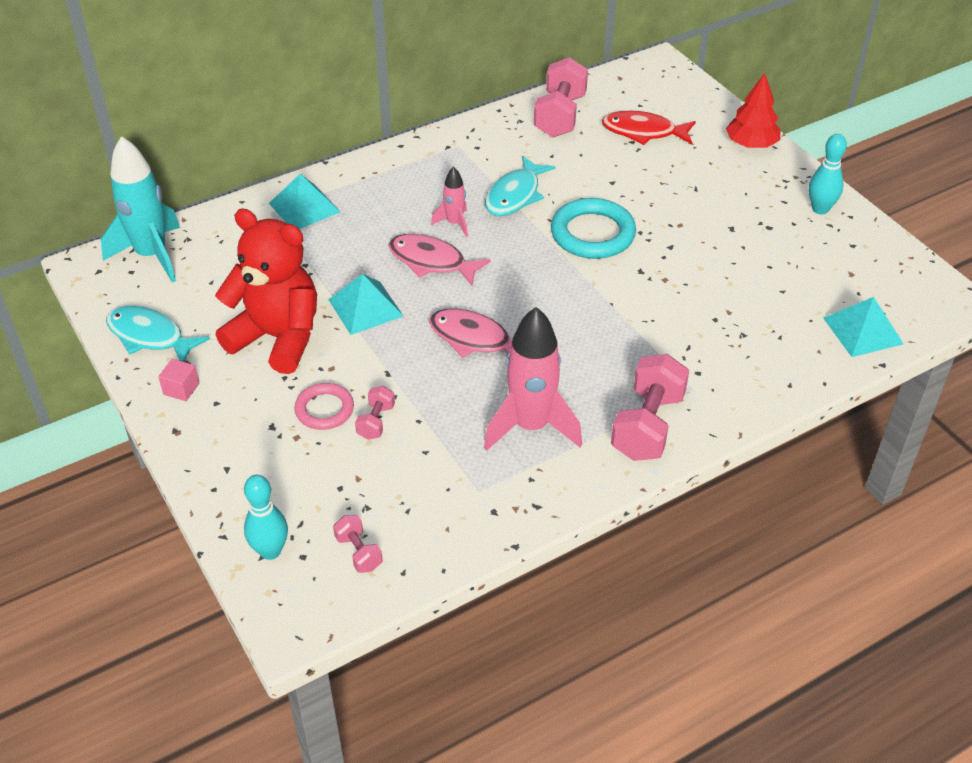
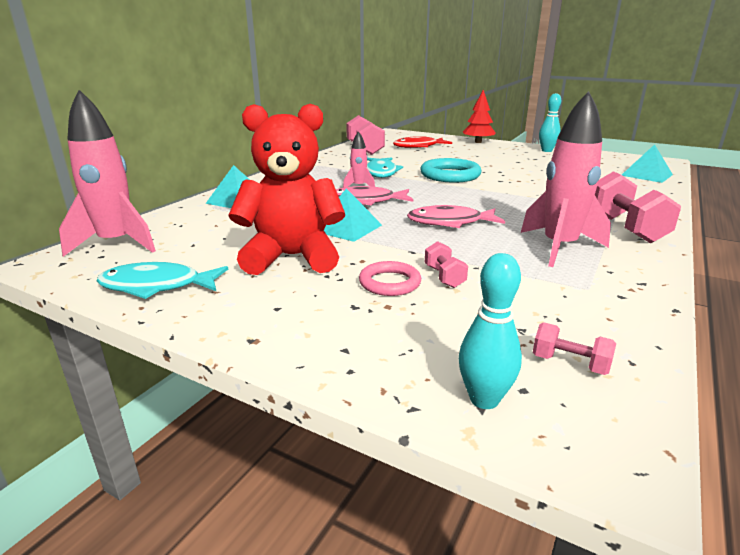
camera: 30 degrees left, 20 degrees down
(152, 255) = (117, 244): turquoise rocket -> pink rocket
(181, 389) = (227, 309): pink cube -> none

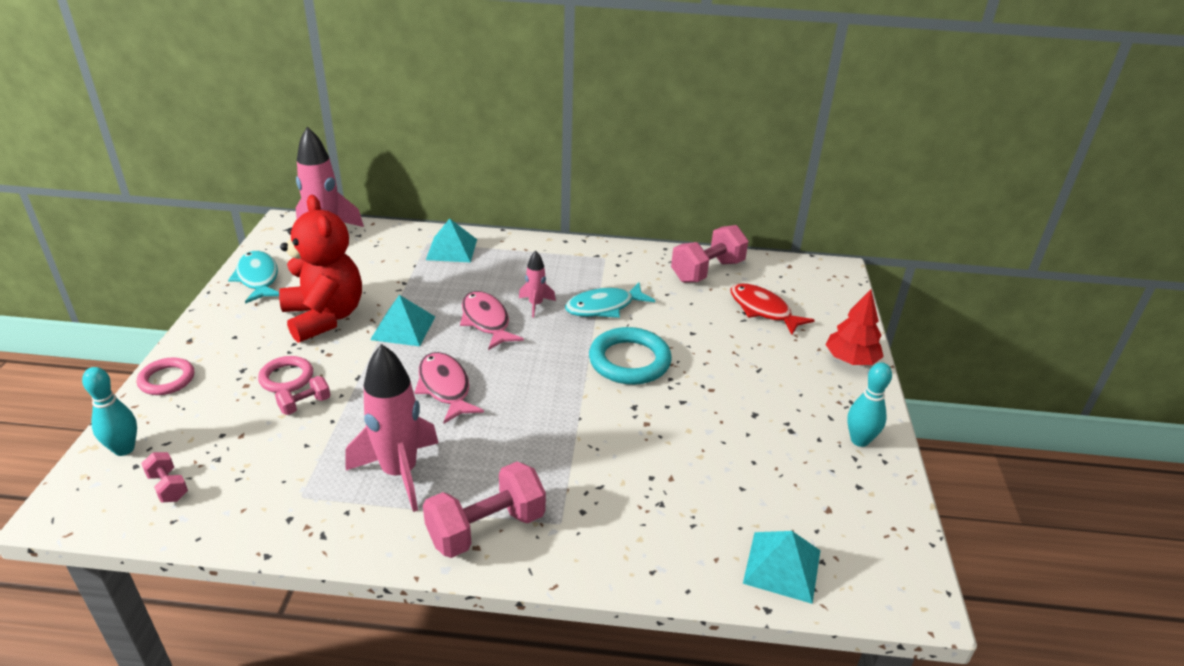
camera: 65 degrees right, 10 degrees up
(336, 360) = (167, 379): none -> pink ring
(570, 364) = (168, 487): pink dumbbell -> pink dumbbell turned 45 degrees counterclockwise

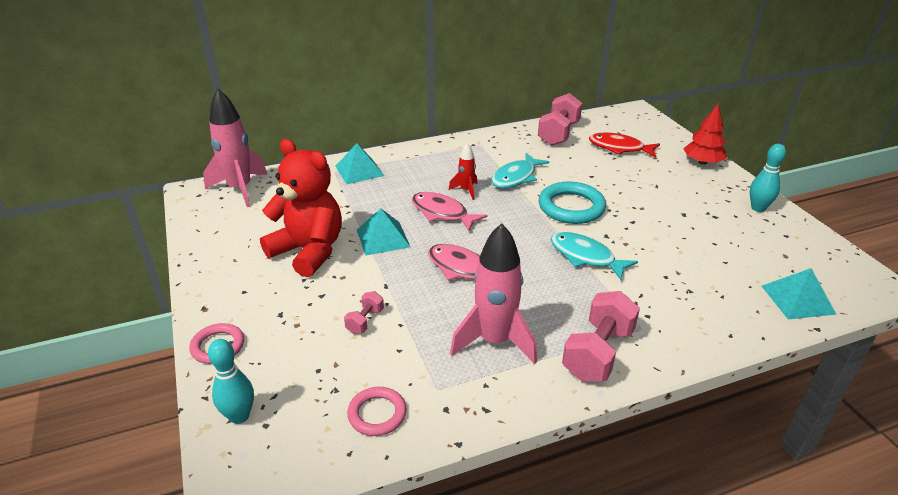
camera: 25 degrees left, 0 degrees up
(168, 487) = (315, 429): pink dumbbell -> none
(258, 278) = (215, 240): turquoise fish -> turquoise fish (585, 257)
(286, 378) = (326, 307): pink ring -> pink ring (377, 414)
(535, 305) = (466, 190): pink rocket -> red rocket

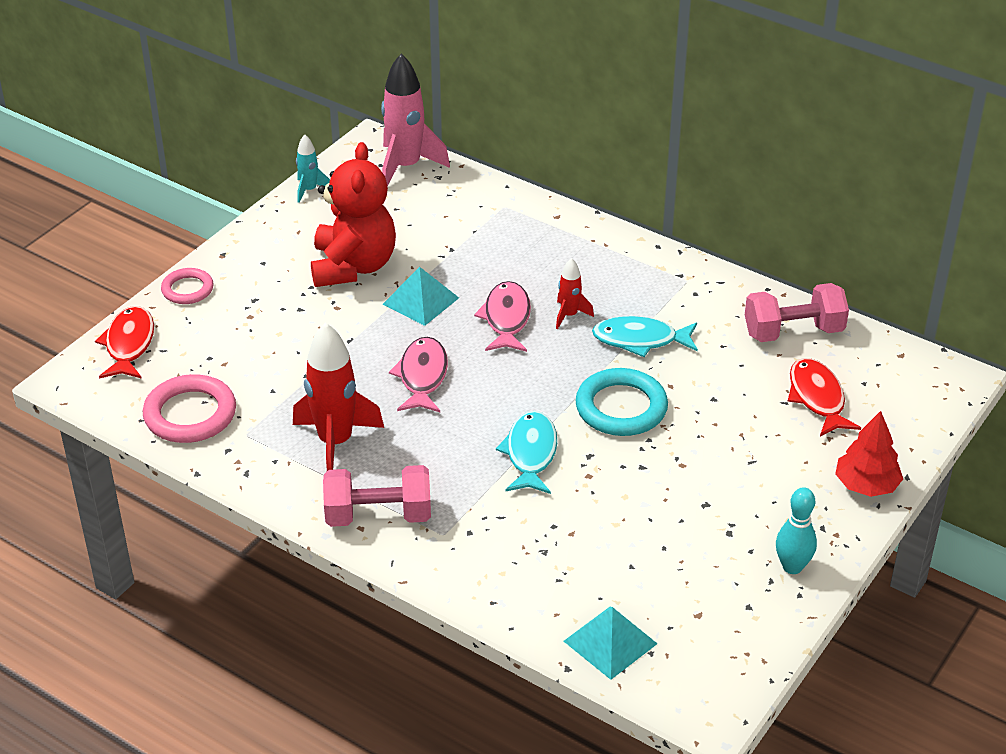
camera: 55 degrees right, 5 degrees up
(198, 236) = (309, 190): none -> turquoise rocket
(239, 416) = (129, 345): turquoise bowling pin -> red fish
(359, 170) = (525, 222): turquoise pyramid -> none
(365, 321) = (290, 352): pink dumbbell -> none
(377, 414) = (190, 414): pink ring -> pink ring, size x1.64
(495, 341) = (335, 443): pink rocket -> red rocket

